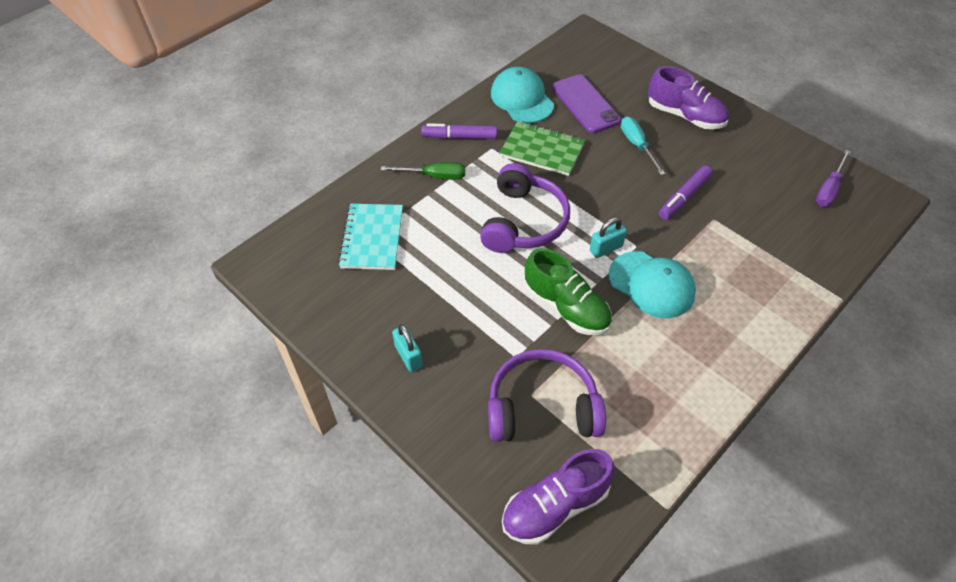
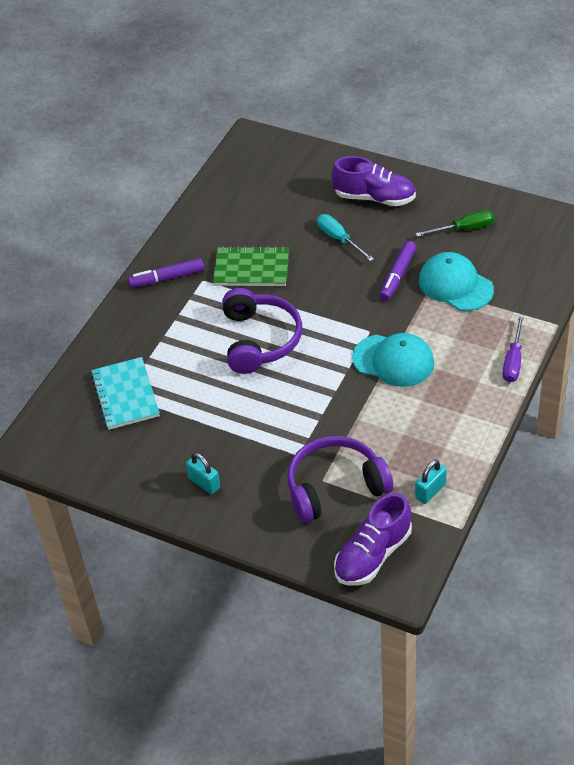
camera: 15 degrees left, 5 degrees down
(434, 176) = (159, 322): green screwdriver -> green screwdriver (464, 229)
(522, 99) = (212, 224): turquoise cap -> turquoise cap (455, 285)
(566, 307) = (326, 401): green shoe -> none
(585, 104) = (276, 212): purple phone -> none
(606, 248) = (343, 341): turquoise padlock -> turquoise padlock (430, 491)
(829, 189) = (523, 231): purple screwdriver -> purple screwdriver (513, 360)

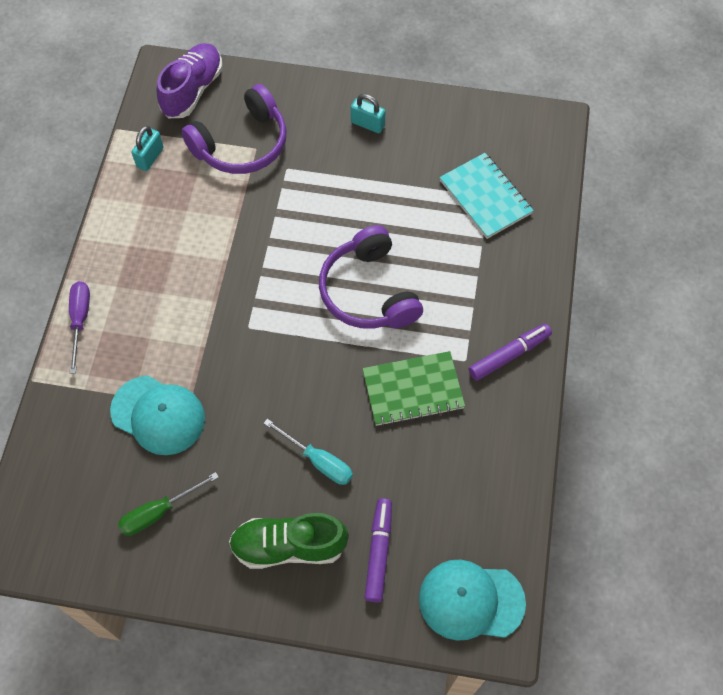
camera: 160 degrees right, 15 degrees up
(374, 197) = (289, 546): purple shoe -> green shoe
(393, 360) = (213, 294): turquoise cap -> turquoise cap (471, 600)
(397, 275) = (231, 415): purple marker -> purple marker (379, 552)

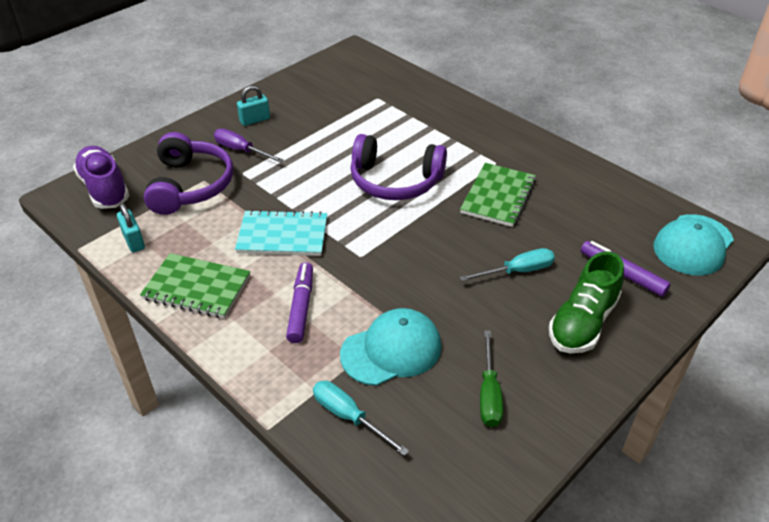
camera: 55 degrees left, 20 degrees down
(74, 426) = (349, 417): none -> turquoise screwdriver
(80, 320) = (241, 361): purple screwdriver -> purple screwdriver (241, 150)
(131, 237) = (197, 288): none -> green notebook
(485, 197) = (376, 99): turquoise notebook -> turquoise notebook (282, 235)
(509, 355) = (510, 143): purple marker -> purple marker (301, 307)

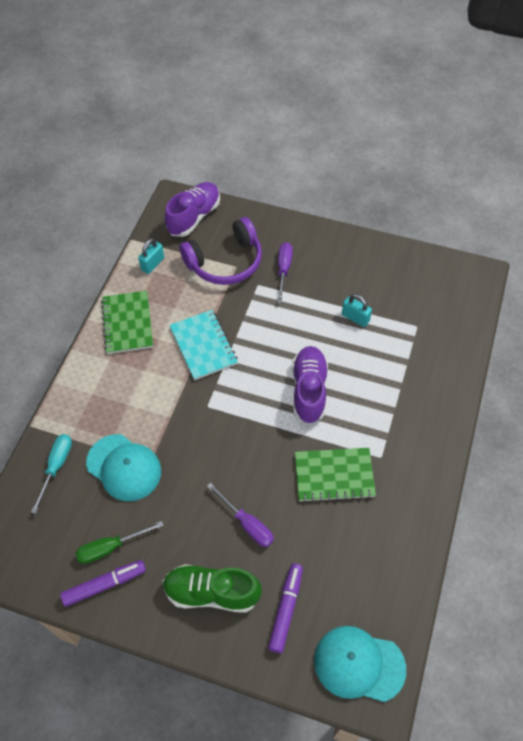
camera: 65 degrees right, 15 degrees up
(255, 120) = (327, 258): turquoise padlock -> turquoise padlock (355, 318)
(301, 307) = (138, 393): purple marker -> purple marker (105, 584)
(395, 181) = (309, 390): purple headphones -> purple shoe
(518, 271) = (247, 524): turquoise screwdriver -> purple screwdriver

